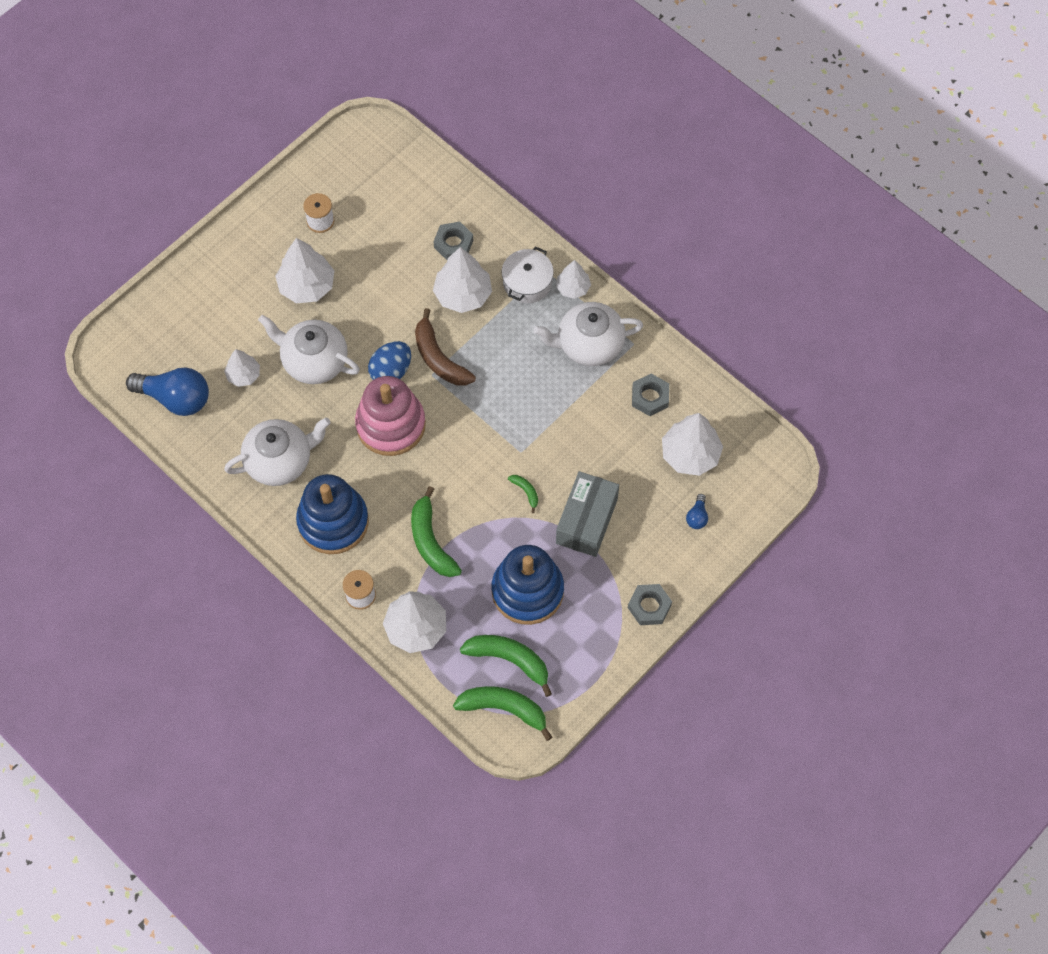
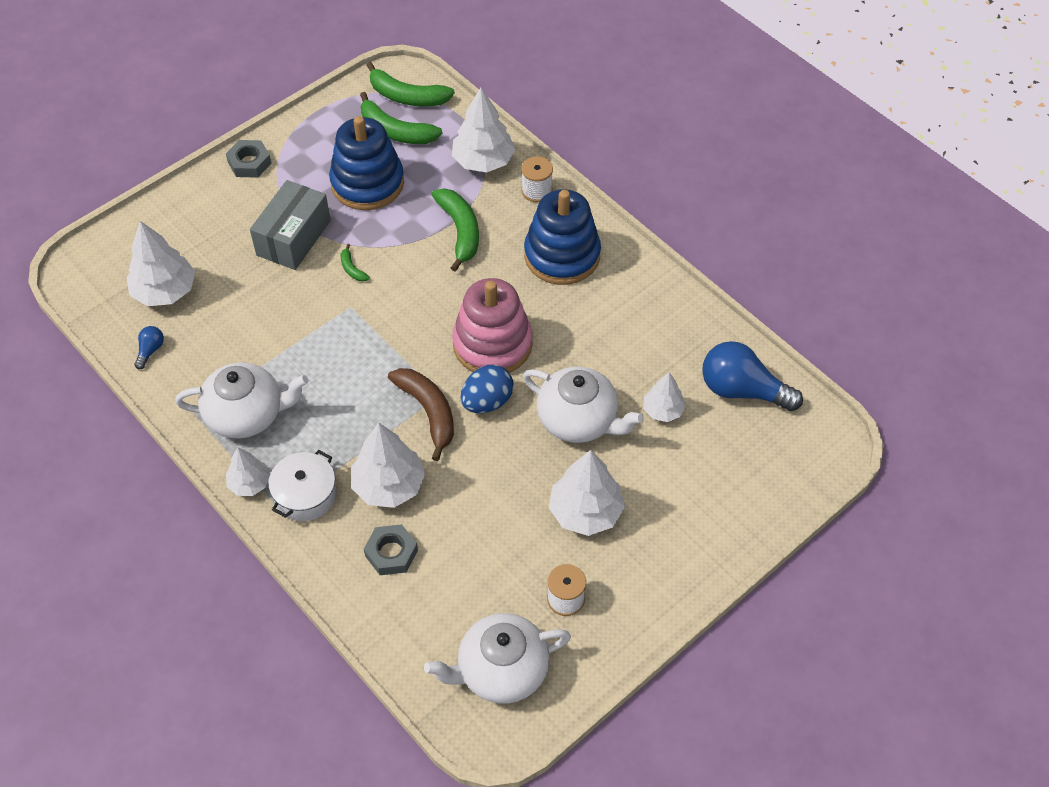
camera: 175 degrees left, 10 degrees down
(280, 461) = (619, 317): white teapot -> white teapot (501, 670)
(650, 397) = (191, 351): grey nut -> none
(697, 517) = (177, 234): blue light bulb -> blue light bulb (150, 350)

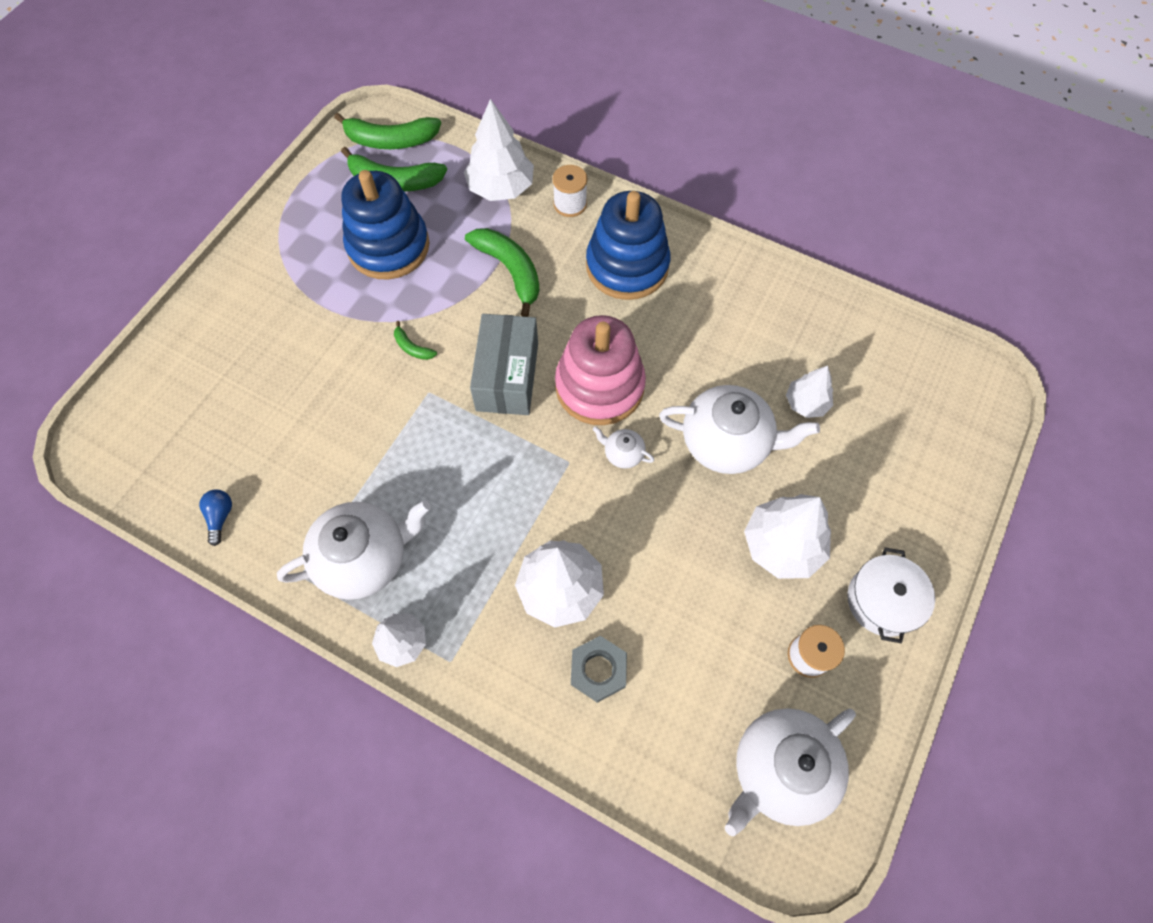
camera: 20 degrees left, 10 degrees up
(165, 291) = (209, 439): white tree -> none
(249, 163) = (248, 261): grey nut -> none
(293, 238) = (332, 332): grey box -> grey box (507, 376)
(305, 494) = (471, 633): white pot -> white pot (882, 600)
(428, 412) = (566, 486): brown banana -> none
(487, 402) = (623, 453): blue egg -> white teapot
(742, 390) = (872, 355): blue light bulb -> none

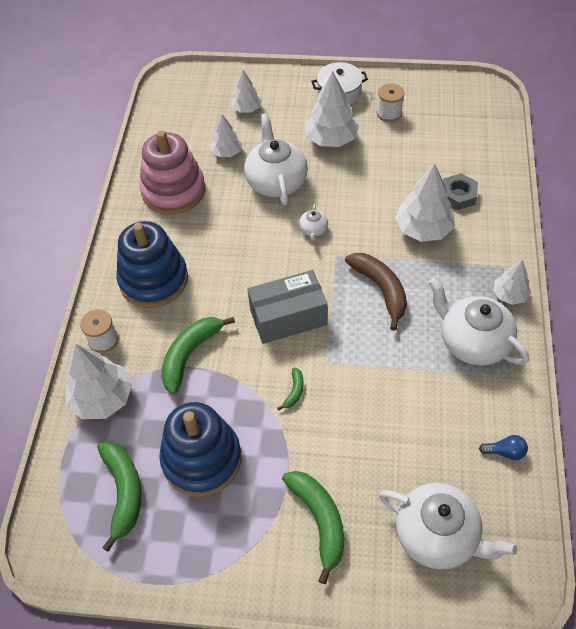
camera: 110 degrees left, 10 degrees down
(220, 517) = (505, 452): blue light bulb -> blue light bulb turned 150 degrees counterclockwise
(391, 140) = (71, 522): green banana -> green banana (319, 521)
(493, 490) = (381, 289): none -> brown banana
(599, 386) = (268, 260): pink stacking toy -> pink stacking toy (173, 191)
(780, 769) = (455, 109): white teapot -> white teapot (437, 535)
(888, 457) = (247, 109): none -> white tree

